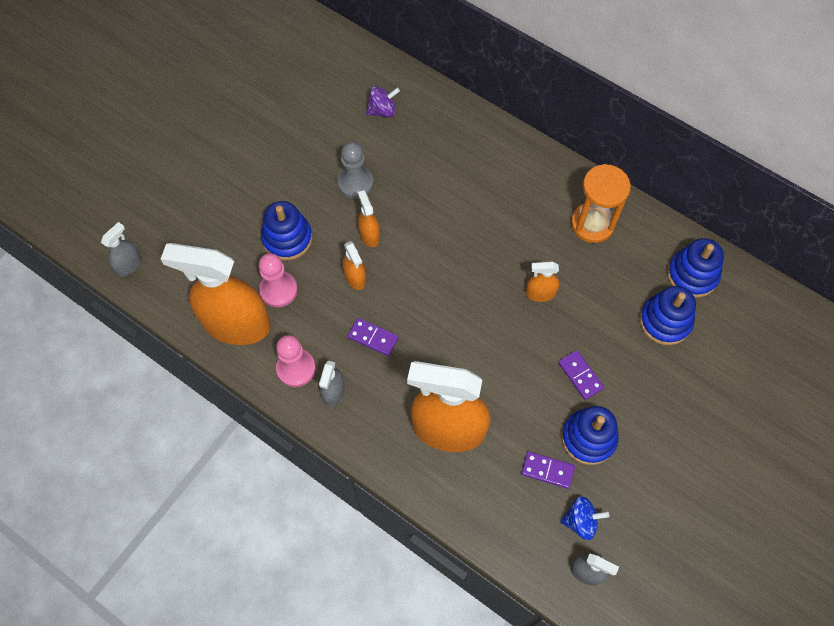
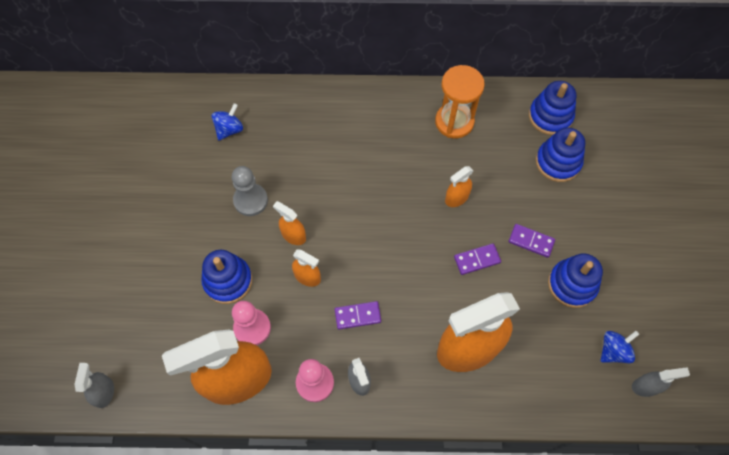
camera: 35 degrees left, 0 degrees up
(382, 110) = (229, 129): purple spinning top -> blue spinning top
(547, 470) = (562, 329): purple domino -> purple domino (477, 260)

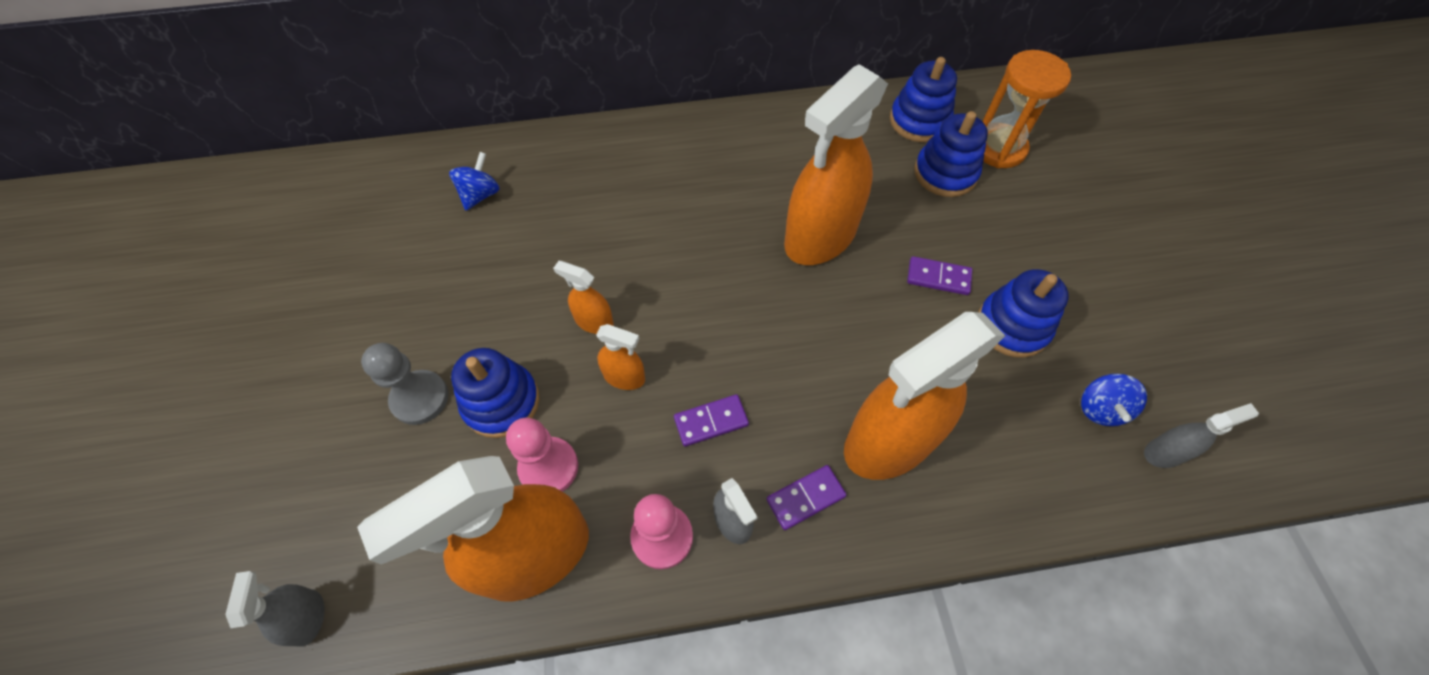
camera: 10 degrees left, 5 degrees down
(250, 200) = (523, 283): grey pawn -> grey pawn (420, 398)
(454, 122) = (794, 144): orange hourglass -> orange hourglass (998, 148)
(456, 198) = (820, 237): orange spray bottle -> orange spray bottle, size x2.29
(477, 260) = (869, 313): purple domino -> purple domino (805, 498)
(613, 350) = (1100, 408): blue spinning top -> blue spinning top turned 150 degrees clockwise

